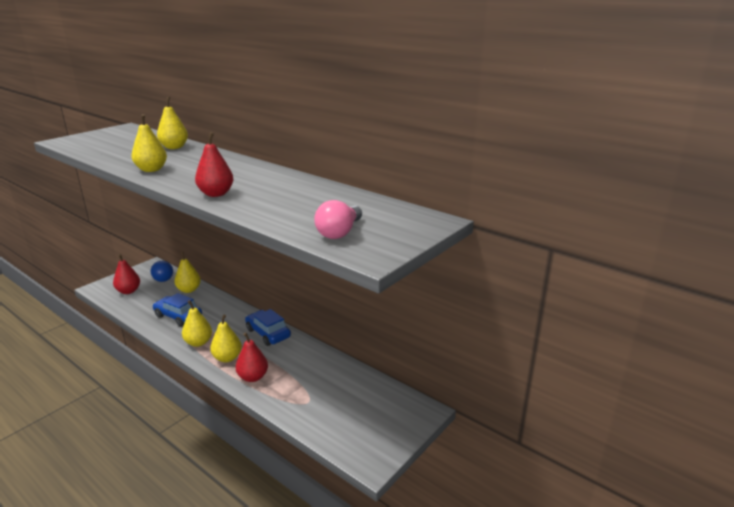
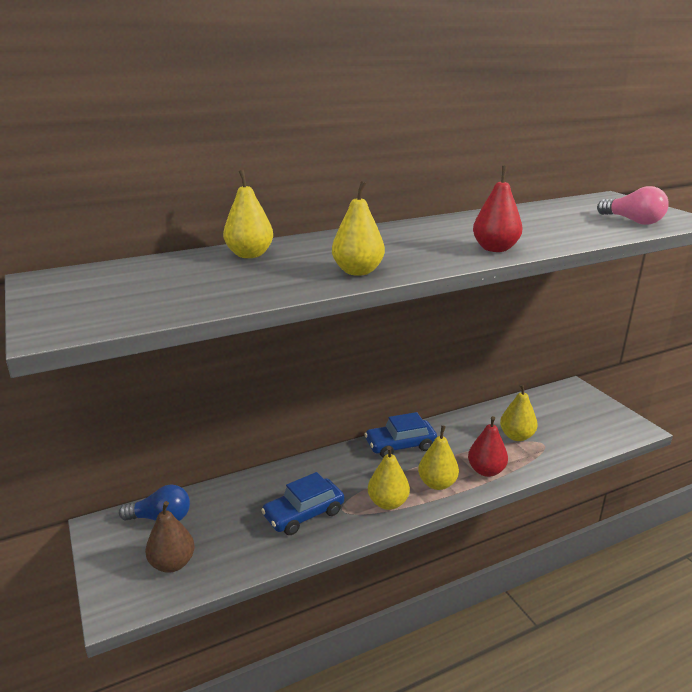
camera: 65 degrees left, 0 degrees up
(128, 291) = (172, 563): red pear -> brown pear
(189, 290) = (232, 495): yellow pear -> yellow pear (516, 436)

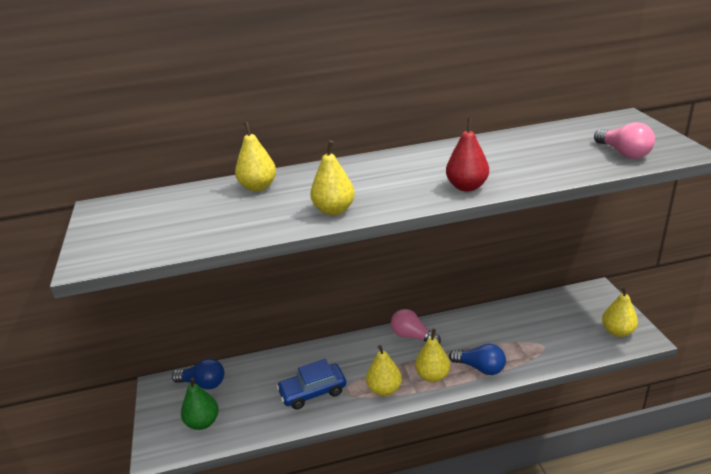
camera: 15 degrees right, 5 degrees up
(172, 563) = (203, 422): brown pear -> green pear
(400, 445) = (412, 336): blue car -> pink light bulb
(486, 471) = (480, 368): red pear -> blue light bulb
(516, 436) = (521, 336): yellow pear -> yellow pear (617, 331)

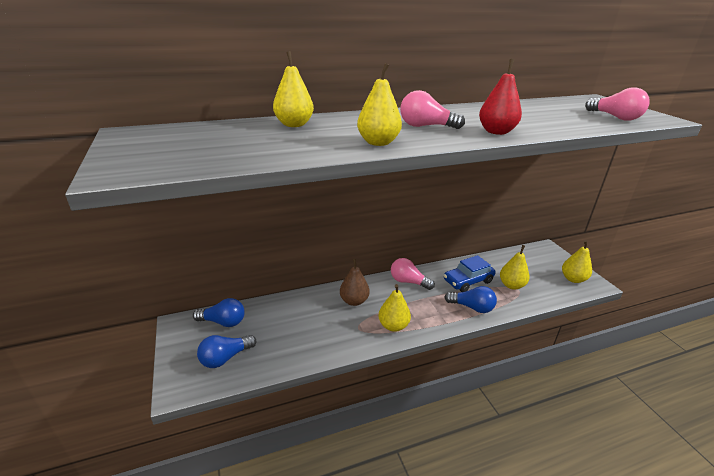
camera: 10 degrees left, 0 degrees up
(203, 422) = (225, 358): green pear -> blue light bulb
(313, 392) = (328, 329): blue car -> blue car (468, 281)
(346, 360) = (354, 301): none -> brown pear
(394, 182) = (426, 126): none -> pink light bulb
(432, 376) = (433, 314): yellow pear -> yellow pear (511, 285)

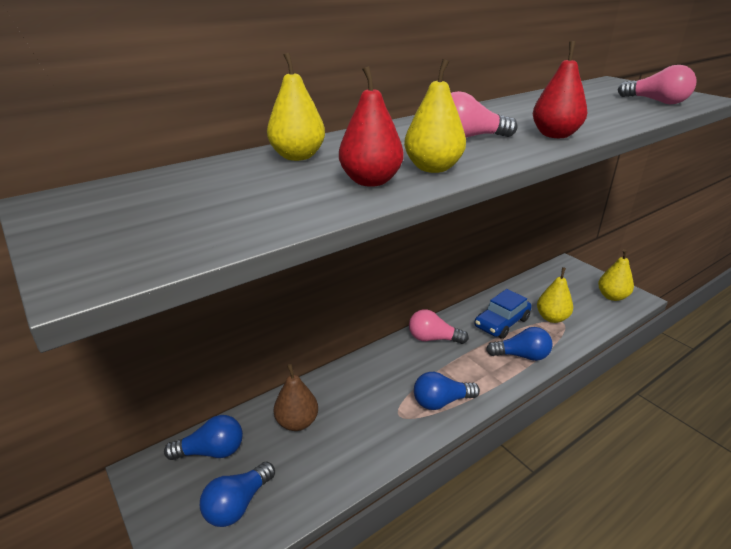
camera: 15 degrees left, 0 degrees up
(326, 145) = (370, 181): none -> red pear
(354, 301) = (378, 379): brown pear -> brown pear (297, 422)
(393, 326) = (441, 402): yellow pear -> blue light bulb

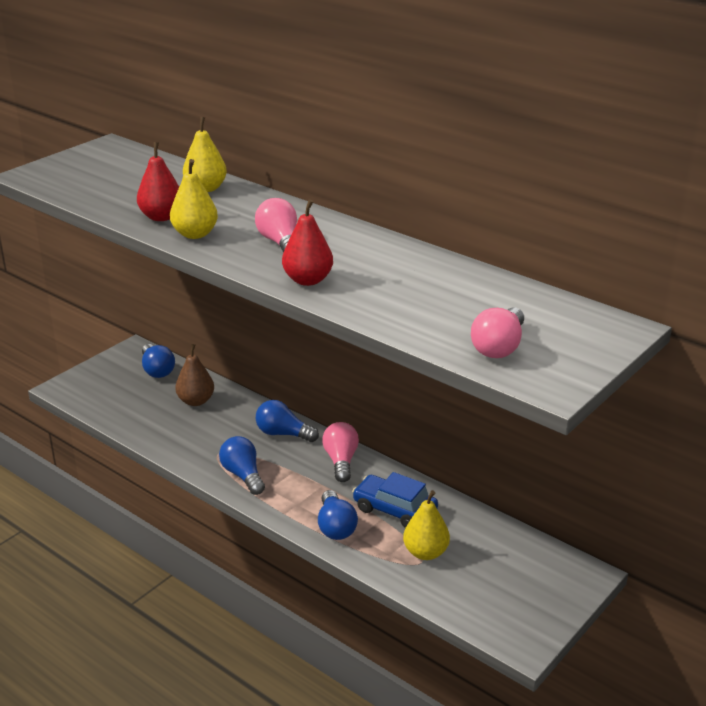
camera: 75 degrees right, 0 degrees up
(238, 504) = (112, 393): blue light bulb -> blue light bulb (283, 434)
(612, 296) = (512, 615): yellow pear -> none

